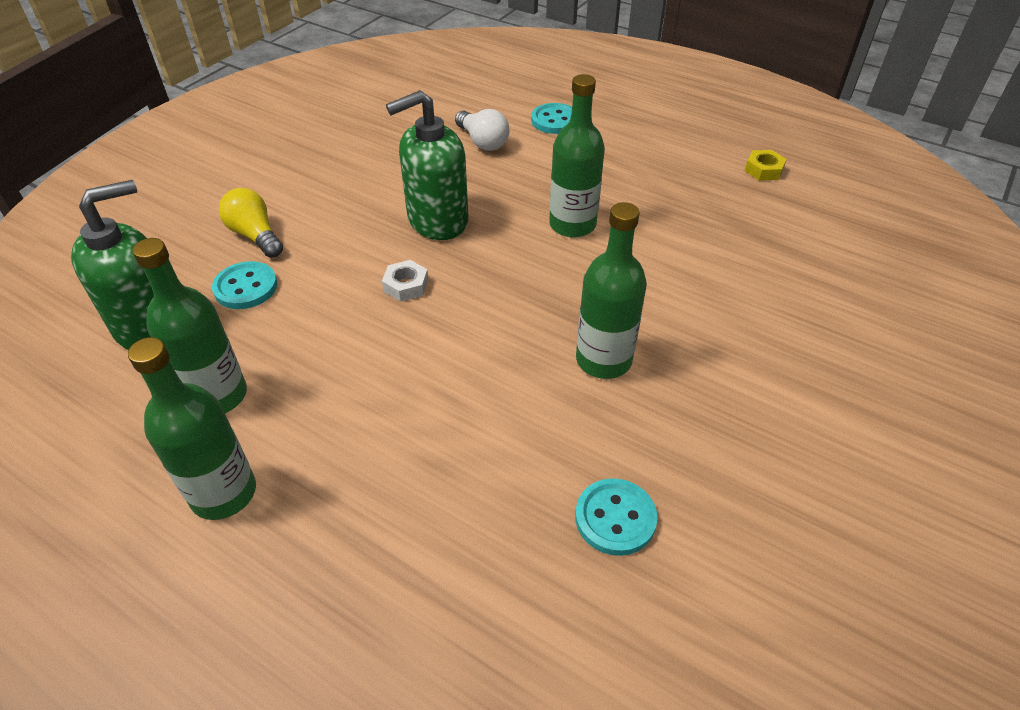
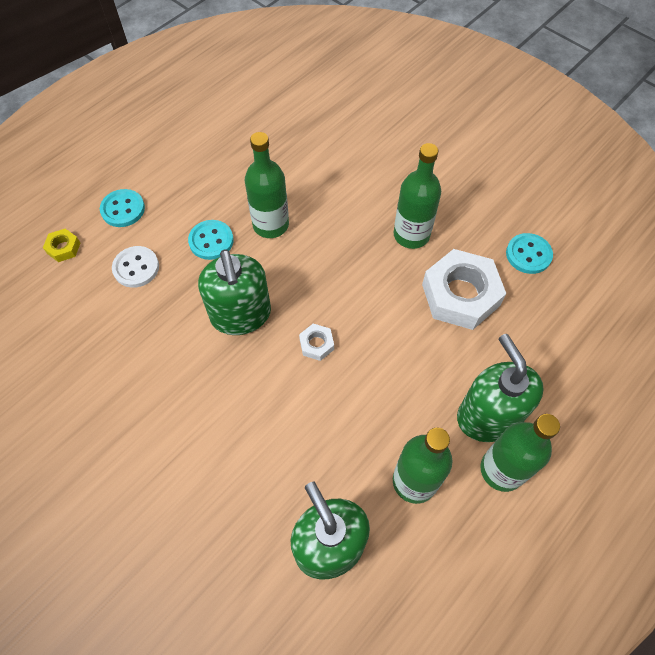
camera: 80 degrees left, 15 degrees up
(246, 287) = (294, 468): turquoise button -> turquoise button (211, 241)
(255, 236) = (223, 463): yellow light bulb -> none
(307, 472) = (487, 416): none -> green soap dispenser
(482, 142) = (136, 268): white light bulb -> white button
(510, 426) = (460, 295): none -> white nut
(763, 170) = (238, 98): yellow nut -> yellow nut (63, 248)

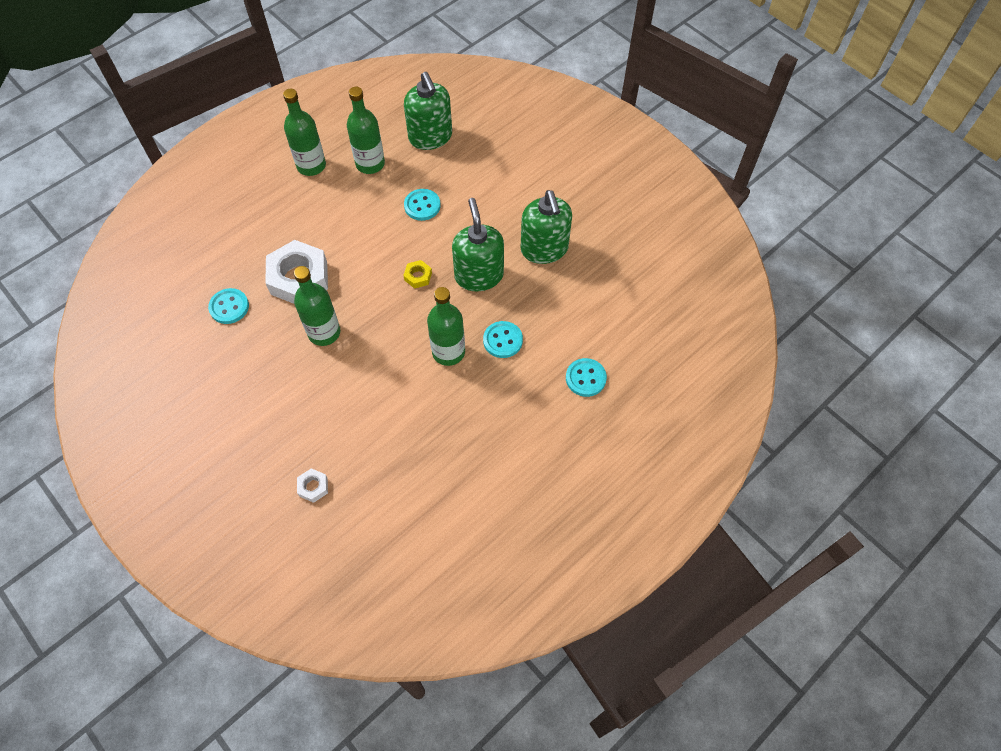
camera: 175 degrees left, 0 degrees up
(63, 248) = (634, 344): yellow nut -> yellow nut (418, 276)
(136, 268) = (567, 321): white button -> none
(316, 344) = (421, 250): white nut -> white nut (313, 487)
(325, 412) = (422, 206): none -> turquoise button
(487, 416) = (309, 195): green soap dispenser -> green soap dispenser (544, 249)

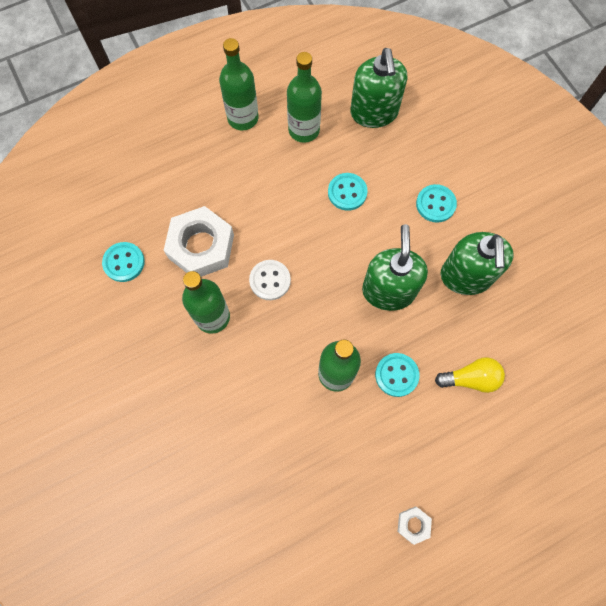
camera: 15 degrees right, 10 degrees up
(313, 487) = (162, 494): white nut -> white nut (413, 524)
(369, 291) = (270, 280): none -> white button
(418, 276) = (324, 275): yellow nut -> none
(568, 328) = (470, 378): none -> yellow light bulb
(585, 378) = (476, 444): turquoise button -> turquoise button (435, 204)

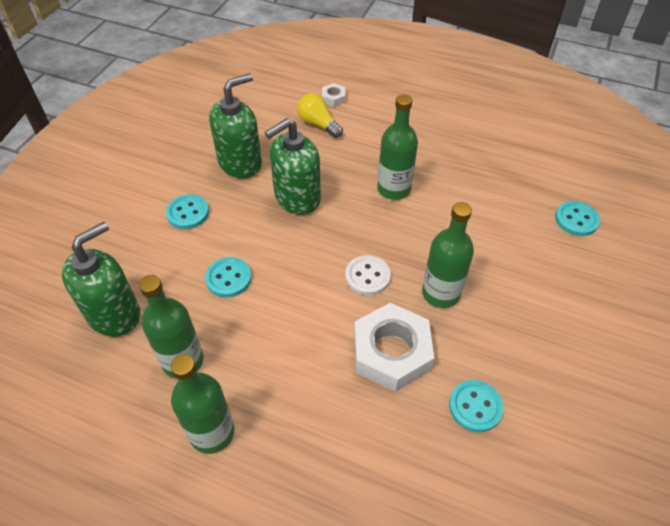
camera: 130 degrees left, 20 degrees down
(396, 375) = (357, 158): turquoise button -> turquoise button (576, 220)
(413, 524) = (439, 103): white nut -> white nut (333, 98)

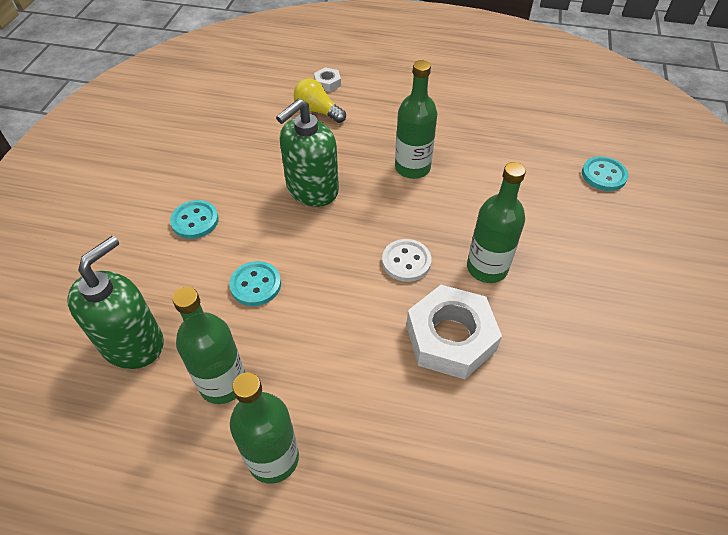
camera: 10 degrees left, 0 degrees up
(240, 163) = (242, 161): green soap dispenser -> none
(475, 407) = (552, 381): turquoise button -> none

